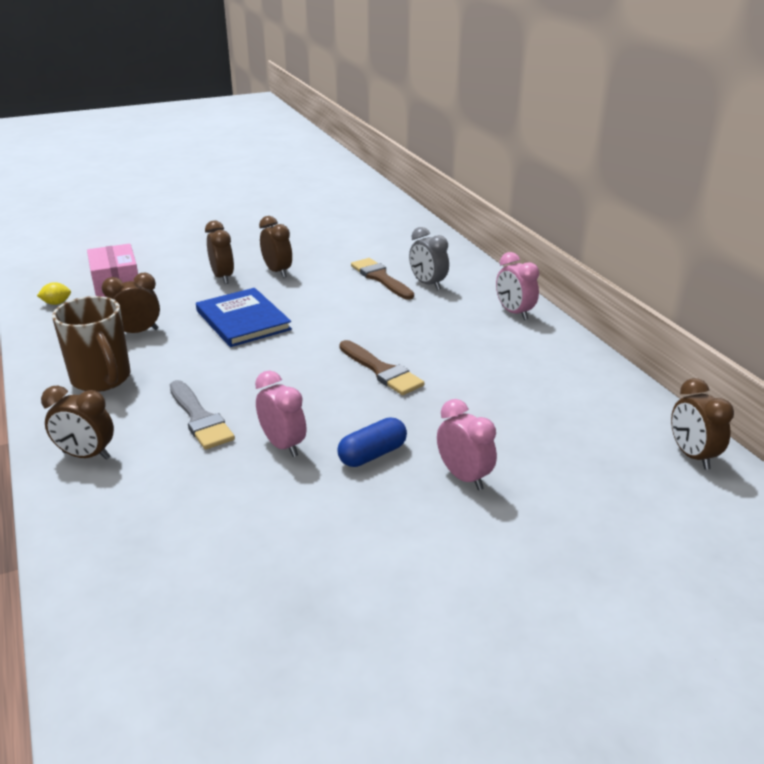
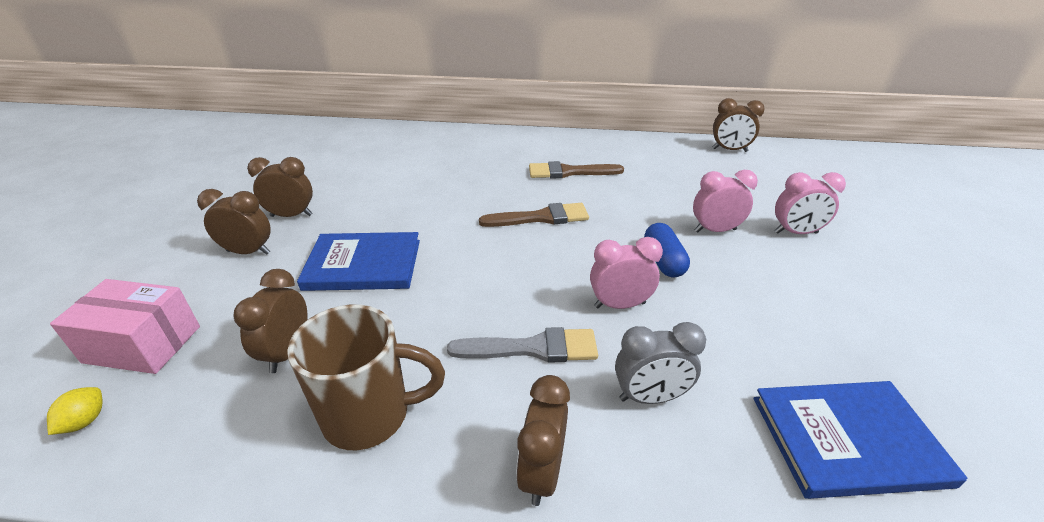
camera: 60 degrees left, 5 degrees up
(86, 455) = (542, 472): brown clock -> brown clock turned 150 degrees clockwise
(187, 601) = (848, 440): none -> blue book
(381, 278) = (387, 170): brown brush -> brown brush (569, 172)
(428, 284) = (426, 155): grey clock -> grey clock (650, 397)
(514, 313) = (513, 140): pink clock -> pink clock (796, 233)

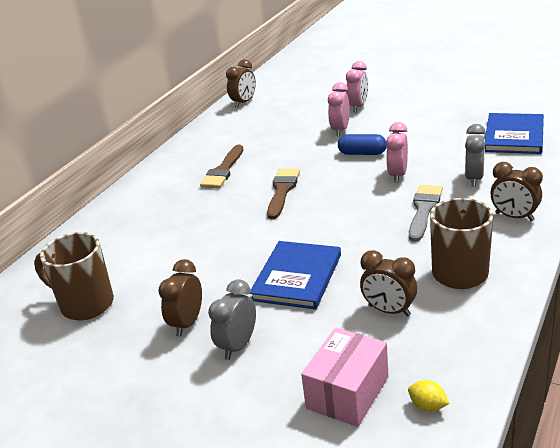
camera: 65 degrees left, 5 degrees down
(248, 252) = (238, 346): brown clock -> grey clock
(328, 161) = (85, 304): none -> brown mug

